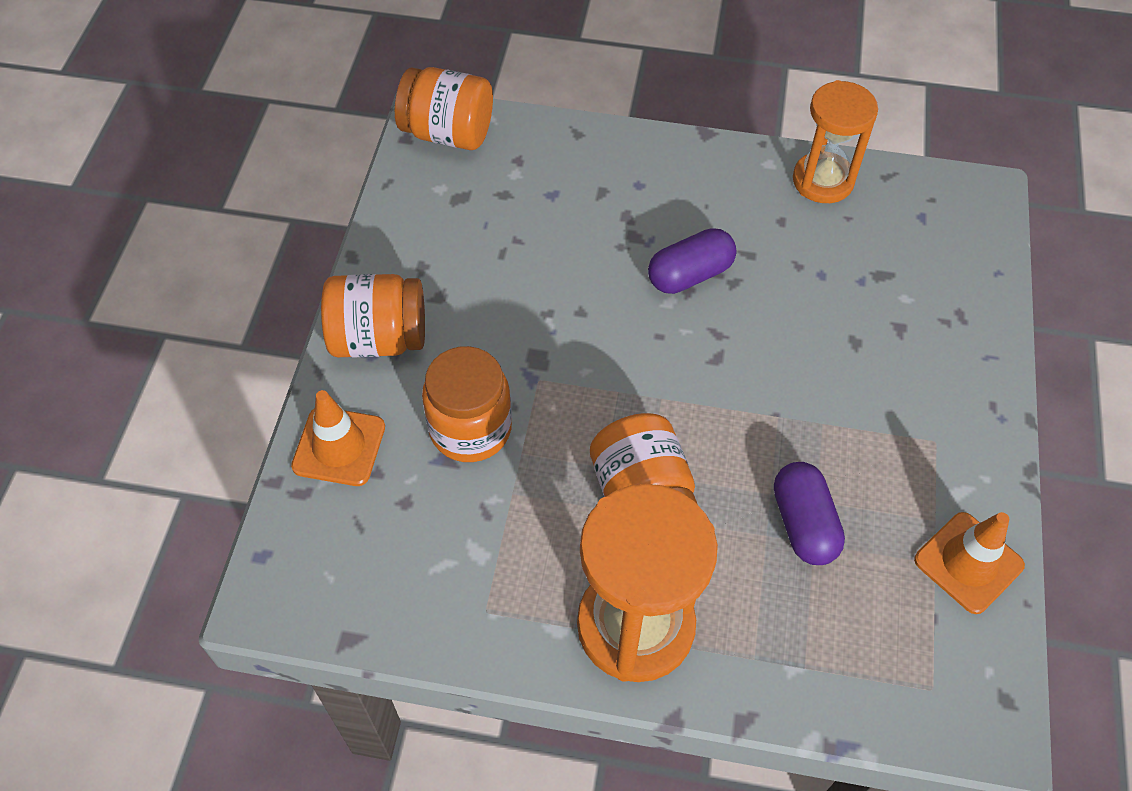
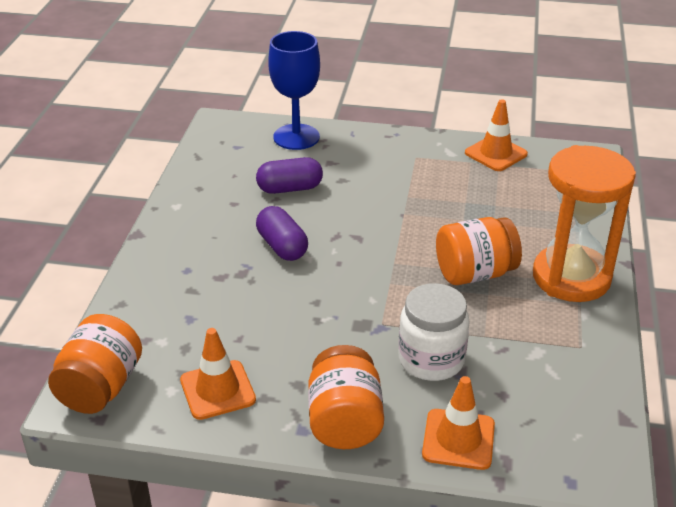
camera: 90 degrees left, 20 degrees down
(436, 226) = (217, 390): none -> orange traffic cone
(470, 429) = (431, 360): orange jar -> white jar
(803, 524) = (482, 208): purple capsule -> purple capsule (290, 188)
(823, 181) = (198, 183): orange hourglass -> none
(962, 285) = (296, 137): none -> blue goblet

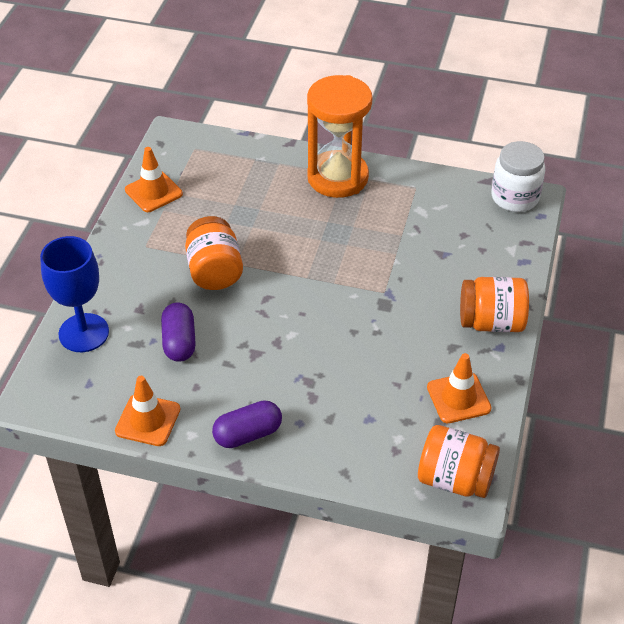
camera: 85 degrees left, 10 degrees up
(282, 246) = (273, 351): purple capsule -> purple capsule (248, 434)
(431, 360) = (427, 268): white jar -> white jar (515, 197)
(458, 439) = (507, 263): orange traffic cone -> orange traffic cone (148, 420)
(475, 273) = (326, 230): orange jar -> orange jar (214, 271)

